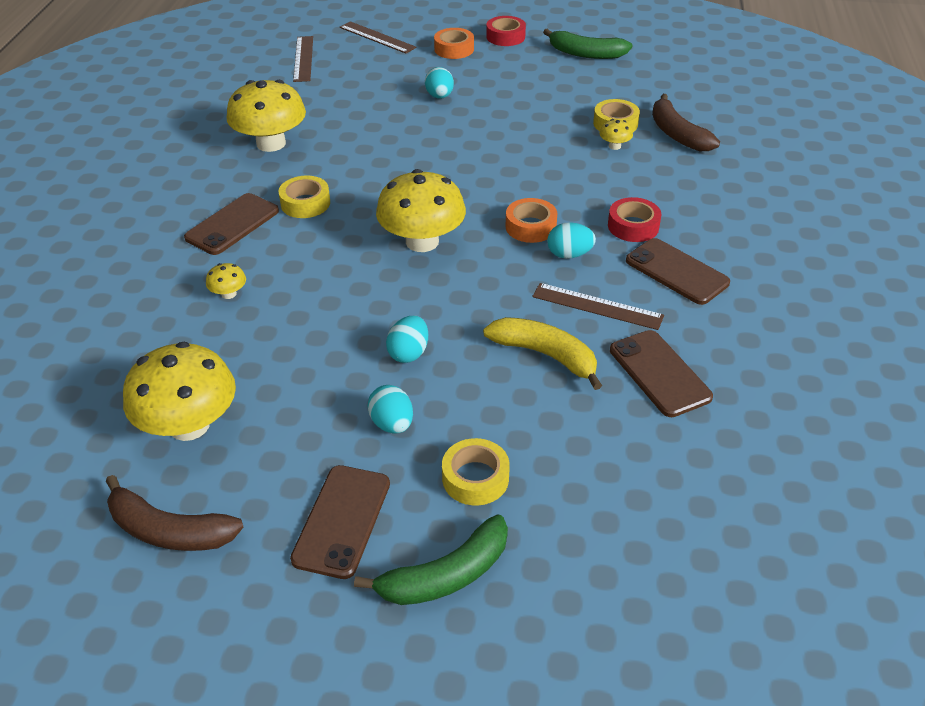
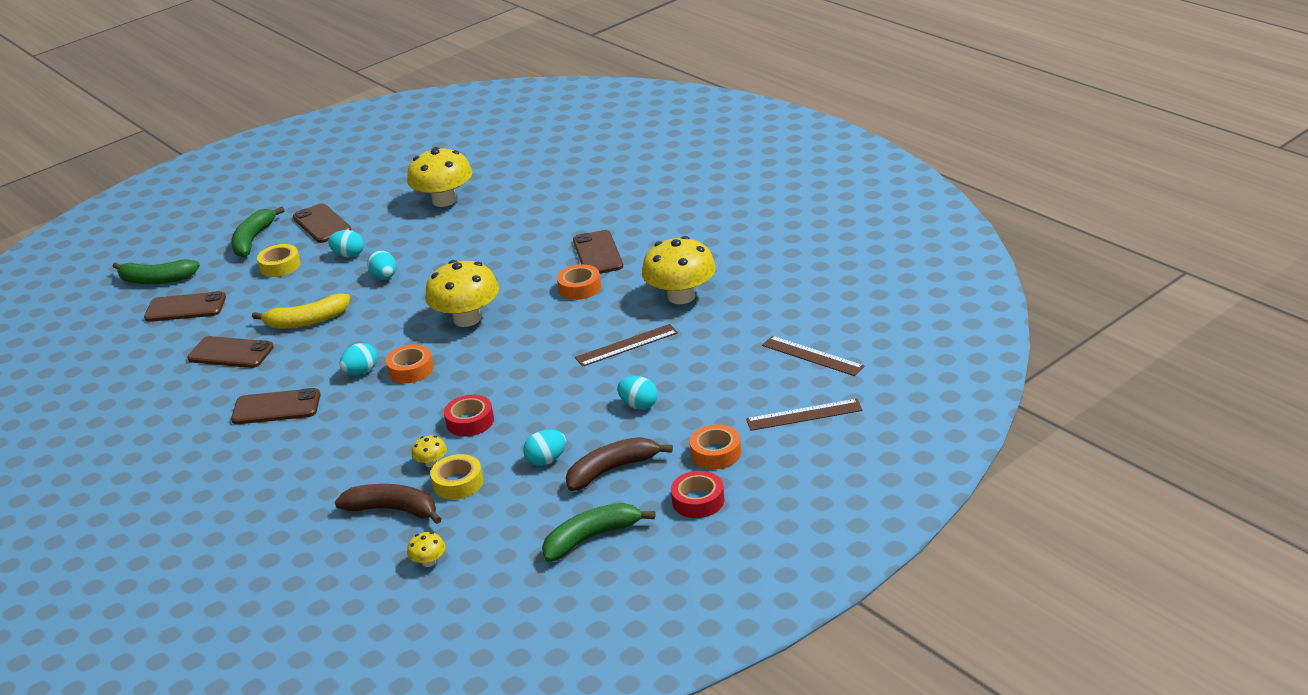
camera: 135 degrees right, 10 degrees down
(169, 530) = (390, 183): brown banana -> brown banana (612, 470)
(229, 294) = (528, 235): yellow mushroom -> yellow mushroom (429, 562)
(305, 203) = (579, 288): yellow tape -> orange tape
(544, 102) = (546, 460): none -> turquoise egg
(597, 306) = (306, 359): brown ruler -> brown ruler (626, 345)
(633, 226) = (340, 415): red tape -> red tape (470, 421)
(640, 606) = (156, 280): none -> green banana
(648, 500) = (185, 308): none -> brown phone

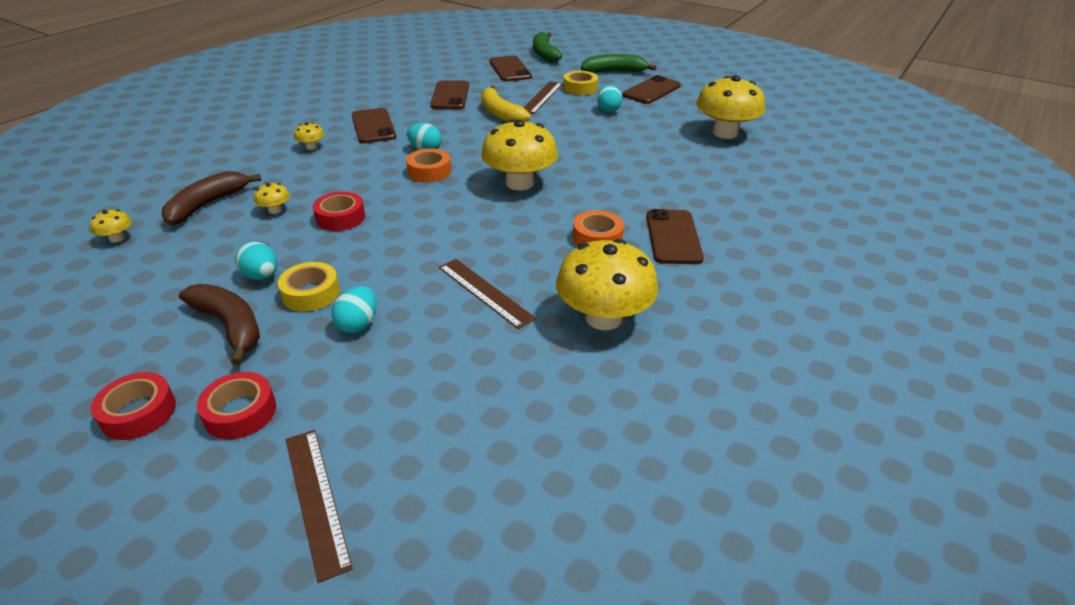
camera: 70 degrees right, 5 degrees up
(300, 449) = (311, 147): none -> yellow mushroom
(384, 277) = (578, 131): turquoise egg -> none
(393, 510) = (207, 205): brown banana -> brown banana turned 150 degrees counterclockwise
(458, 483) = (238, 230): yellow tape -> yellow tape (311, 293)
(591, 538) = (104, 334): green banana -> none
(597, 253) = (673, 237): brown phone -> brown phone turned 60 degrees counterclockwise
(716, 453) = (240, 412): orange tape -> red tape
(812, 356) = (478, 484): brown ruler -> brown ruler (542, 97)

